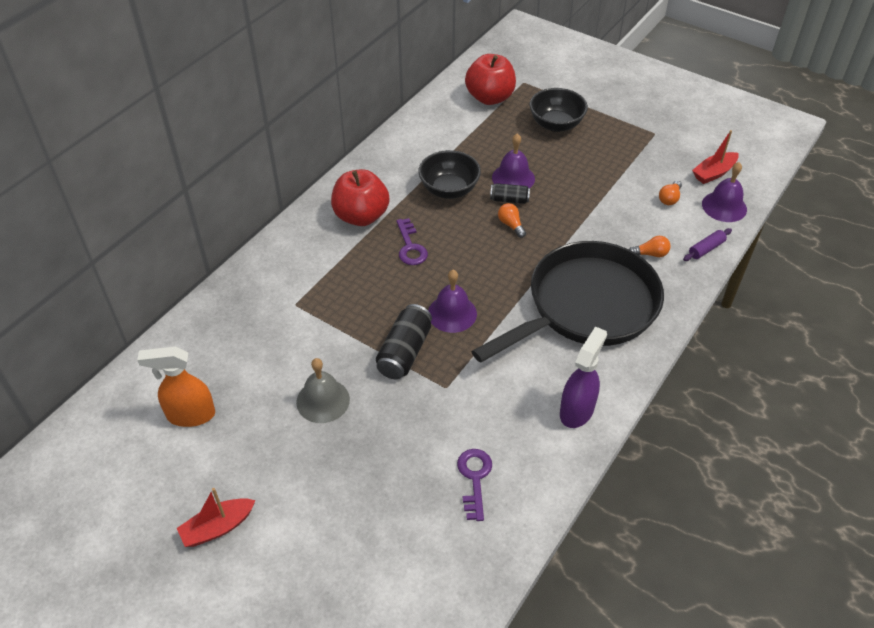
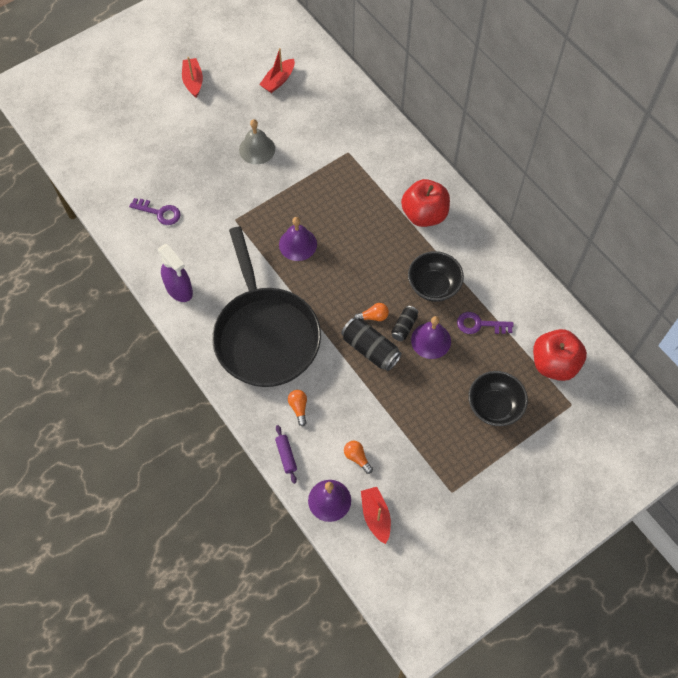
camera: 110 degrees right, 15 degrees up
(190, 415) = (278, 80): orange spray bottle -> red boat
(405, 352) = (276, 205): black can -> black can (370, 349)
(410, 247) = (376, 238): purple key -> purple key (479, 324)
(650, 254) = (298, 408): orange light bulb -> orange light bulb turned 150 degrees clockwise

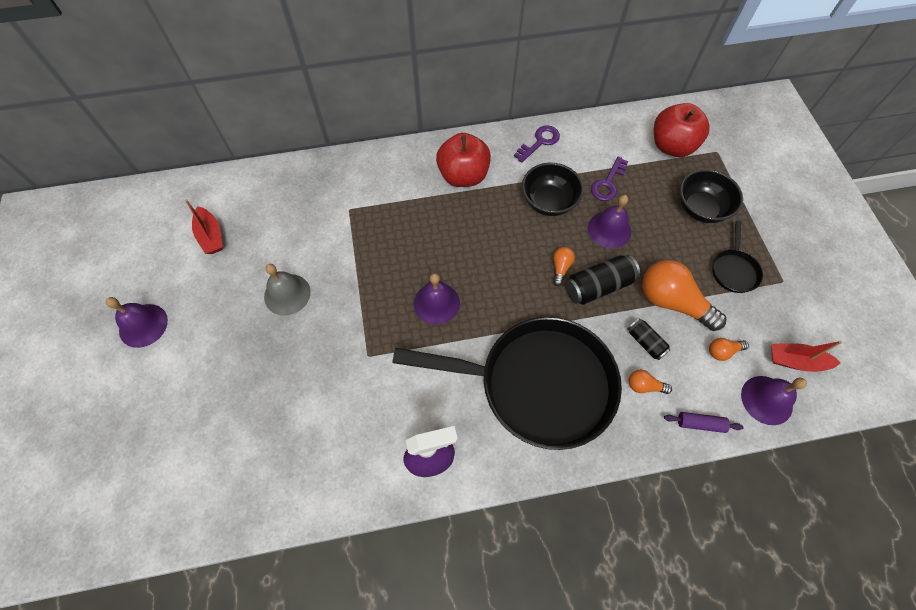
camera: 65 degrees left, 0 degrees up
(160, 213) = (307, 441): purple key -> purple key (540, 142)
(193, 81) = (143, 325): red boat -> purple bell
(384, 408) = (672, 302): none -> orange light bulb
(404, 327) = (584, 245): black can -> black can (645, 342)
(442, 449) = (734, 270): none -> black pan

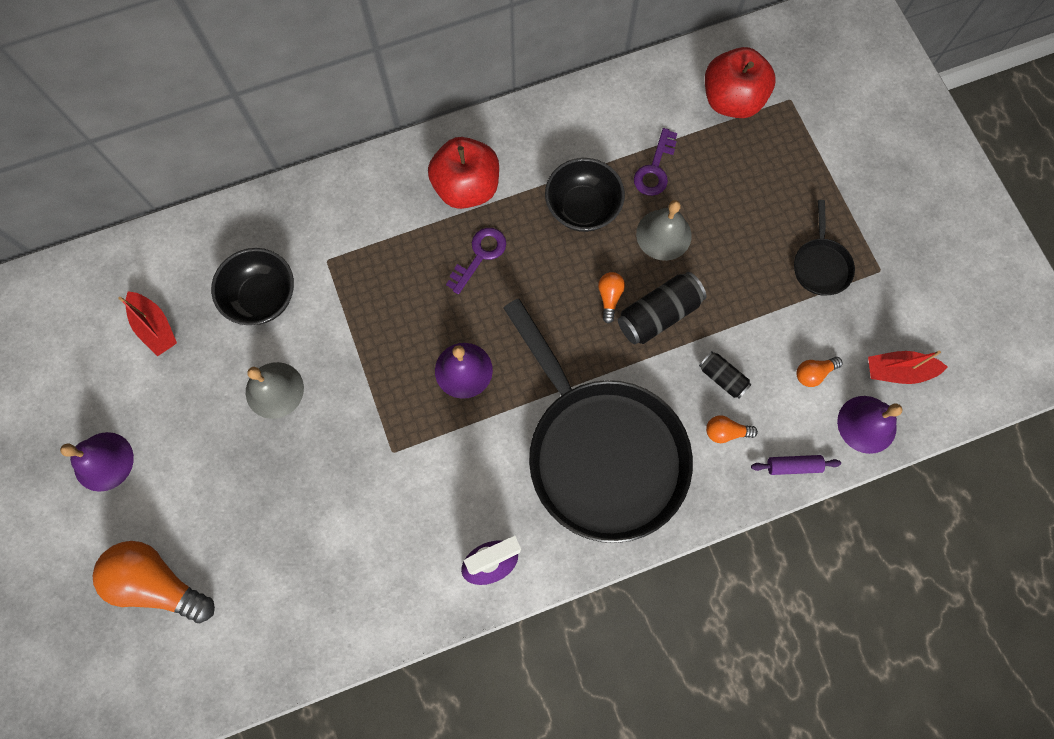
camera: 10 degrees left, 10 degrees up
(537, 384) = (601, 451): black pan -> black pan turned 60 degrees clockwise
(540, 142) = (559, 121): purple key -> purple key (480, 255)
(609, 229) = (663, 234): purple bell -> grey bell
(672, 302) = (749, 320): orange light bulb -> orange light bulb (159, 583)
(700, 208) = (775, 186): black bowl -> black bowl (262, 297)

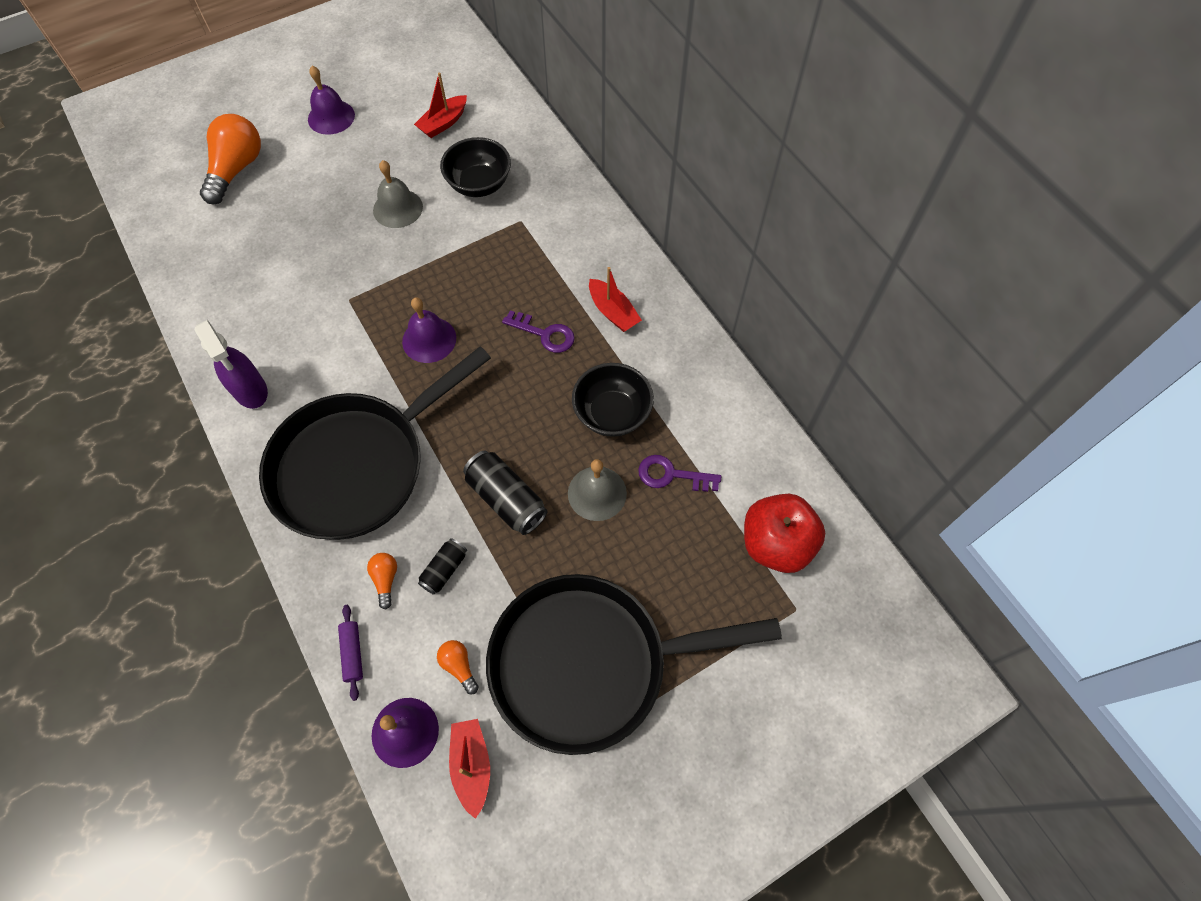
camera: 80 degrees right, 10 degrees down
(466, 188) = (613, 312): red apple -> red boat
(609, 297) = (518, 451): orange light bulb -> none
(820, 265) = (590, 663): black pan -> black pan, size x2.49

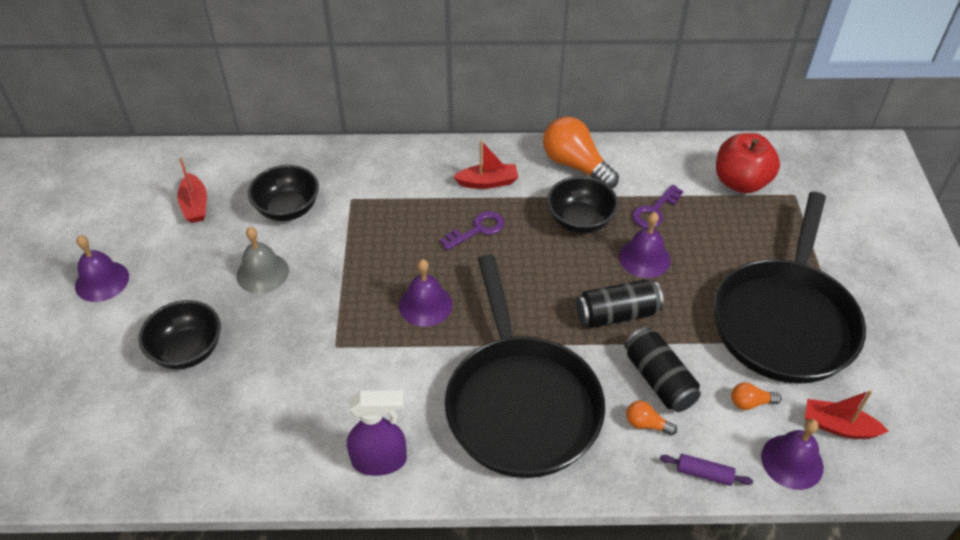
camera: 60 degrees left, 15 degrees down
(236, 169) = (91, 381): orange light bulb -> orange light bulb (576, 165)
(293, 208) = (188, 350): none -> black bowl
(444, 570) = (659, 379): black can -> black can, size x1.69
(597, 493) = (644, 258): grey bell -> purple bell

